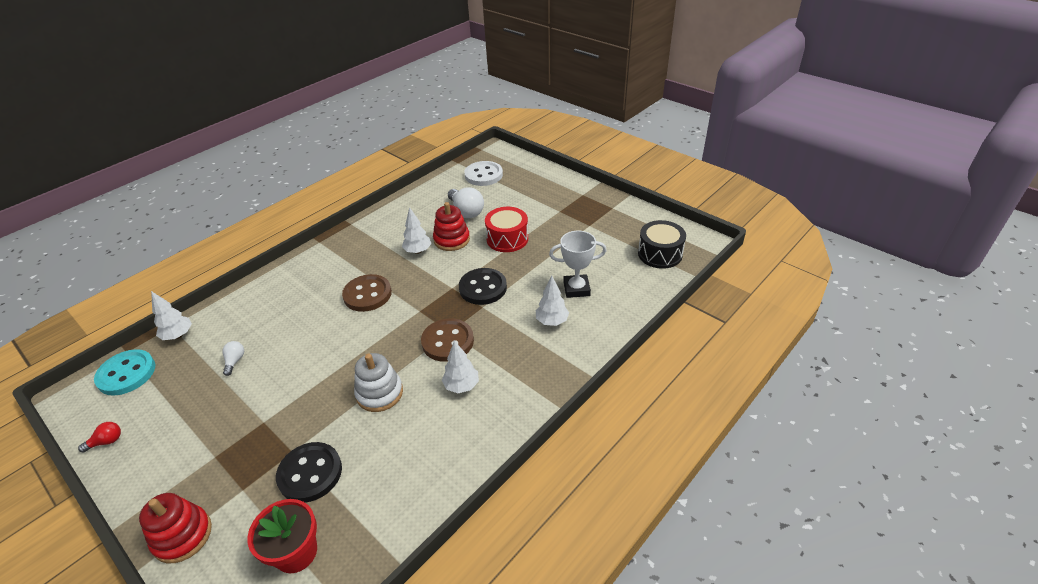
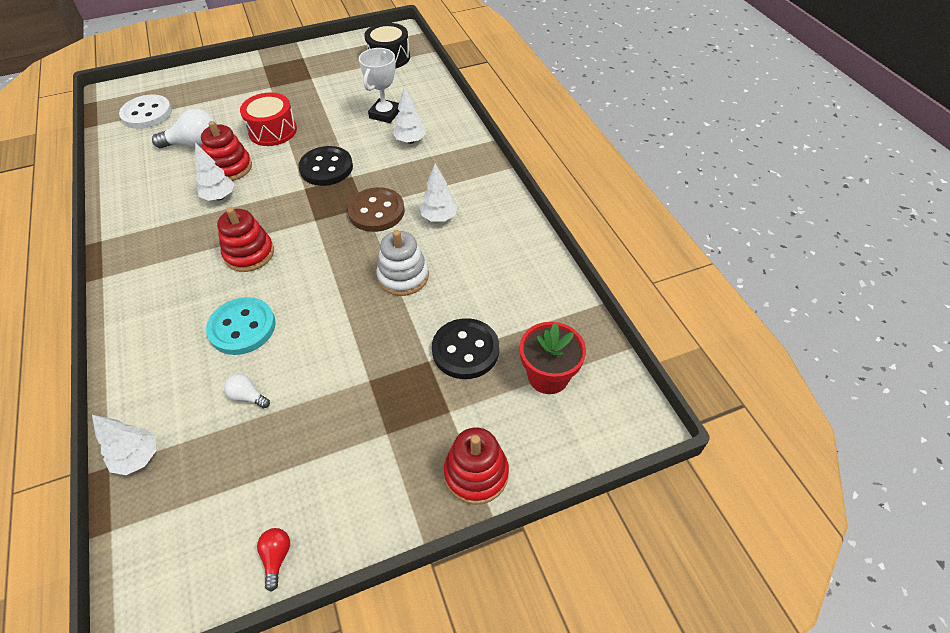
camera: 65 degrees left, 10 degrees up
(126, 374) = (161, 530): turquoise button -> turquoise button (242, 327)
(367, 294) = (249, 254): brown button -> red stacking toy

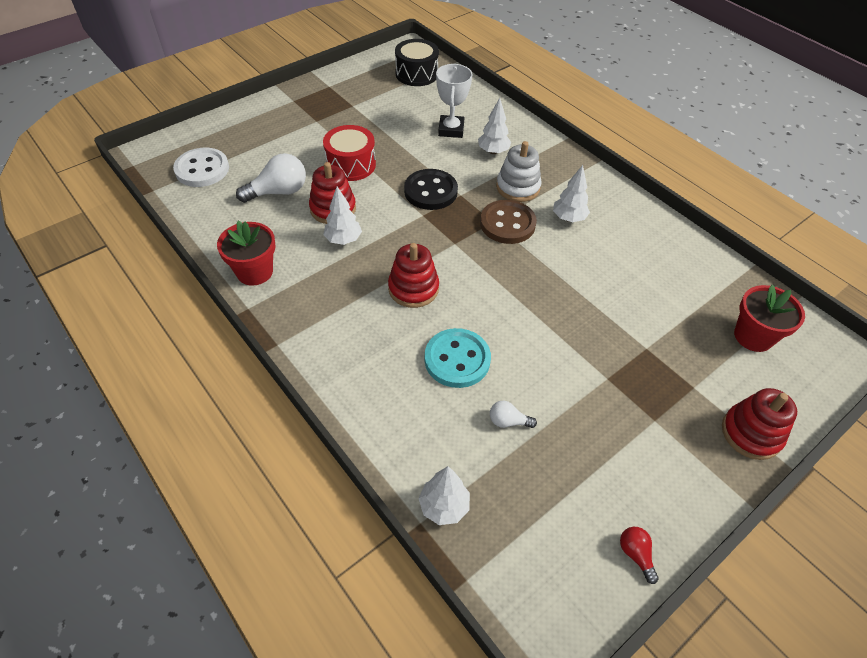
camera: 20 degrees left, 0 degrees up
(127, 210) = (254, 272): none -> red flower pot
(403, 276) = (573, 278): white stacking toy -> white stacking toy (518, 187)
(465, 350) = (671, 331): black button -> none

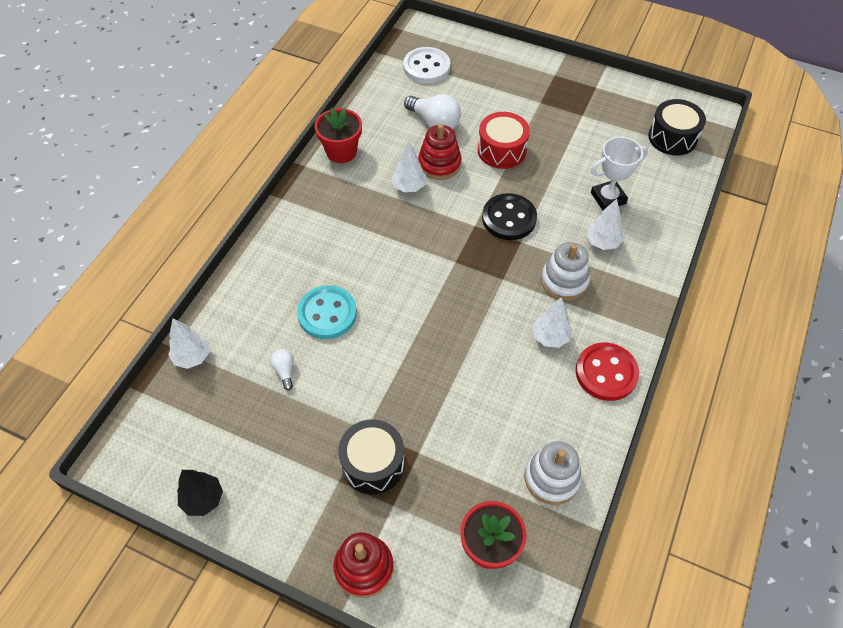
camera: 65 degrees right, 5 degrees up
(413, 288) = (384, 255): red stacking toy -> none
(507, 224) = (507, 291): brown button -> none
(618, 202) = (606, 373): none -> red button
(635, 554) = (203, 499): red light bulb -> black tree
(646, 386) = (373, 463): none -> black drum
(701, 272) = (551, 478): none -> white stacking toy

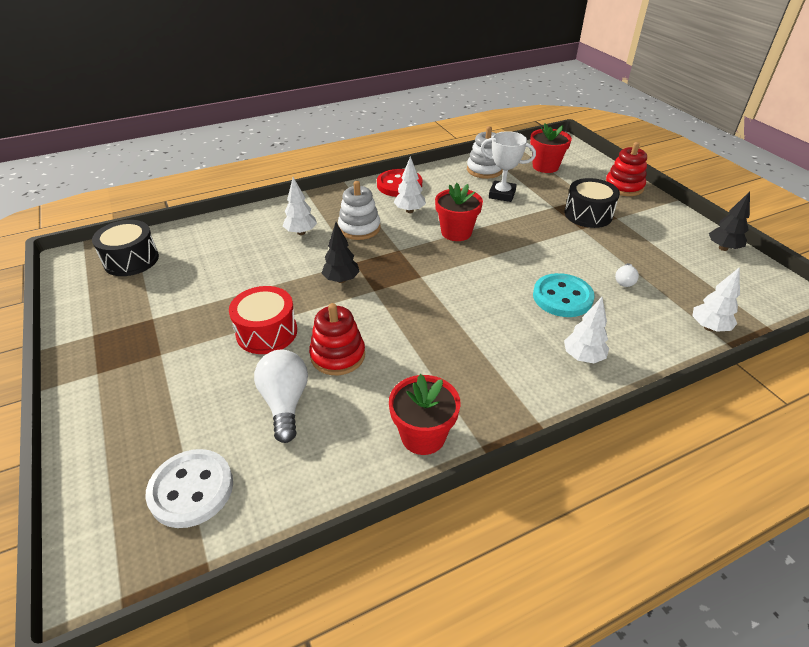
camera: 140 degrees left, 15 degrees down
(409, 187) = (392, 352): white tree -> white tree (583, 357)
(478, 336) = (456, 232): none -> red flower pot
(509, 218) = (341, 280): black button -> black tree
(608, 198) = (251, 252): white trophy -> white trophy (502, 194)

